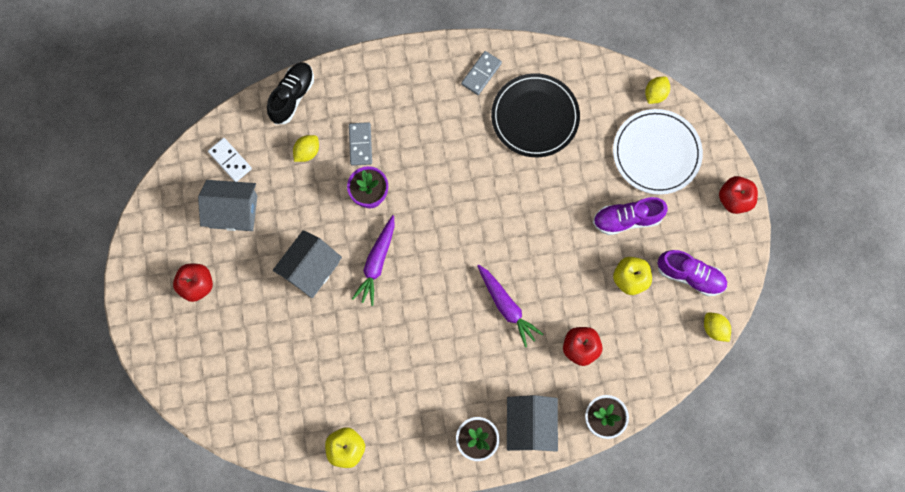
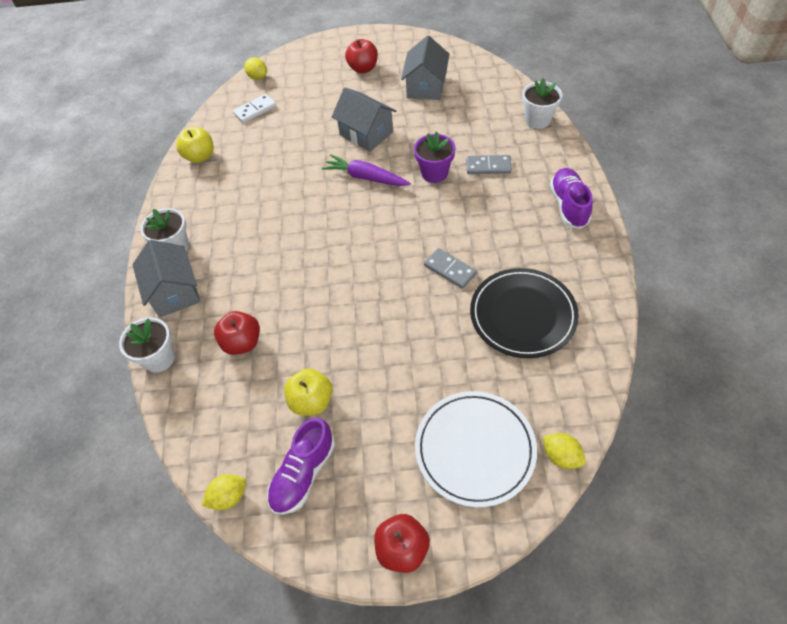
camera: 100 degrees right, 20 degrees down
(230, 160) = (473, 83): white domino -> white domino (255, 110)
(292, 96) = (538, 120): black shoe -> white flower pot
(307, 152) = (481, 130): yellow lemon -> yellow lemon (258, 77)
(481, 74) = (575, 266): grey domino -> grey domino (450, 270)
(507, 307) = (302, 278): purple carrot -> none
(530, 425) = (174, 292): grey house -> grey house turned 60 degrees clockwise
(626, 219) = (387, 404): purple shoe -> purple shoe (568, 205)

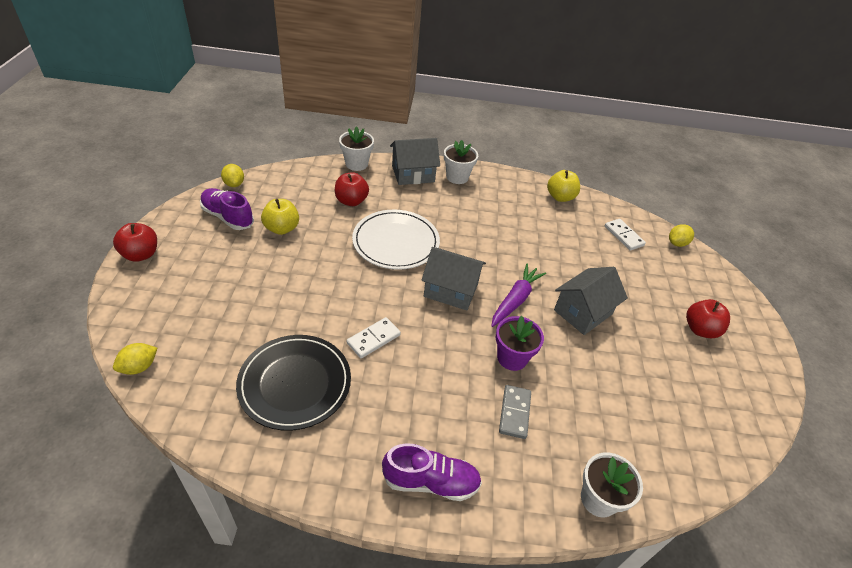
camera: 90 degrees right, 10 degrees down
(426, 86) = (668, 384): grey house -> grey house (451, 290)
(450, 270) = (373, 339): grey domino -> white domino
(475, 449) = (184, 311): white plate -> white plate (396, 242)

